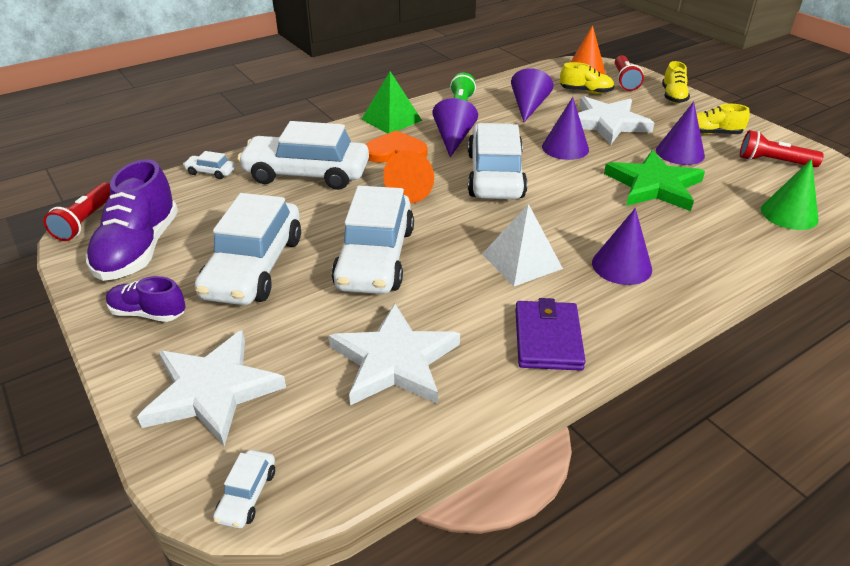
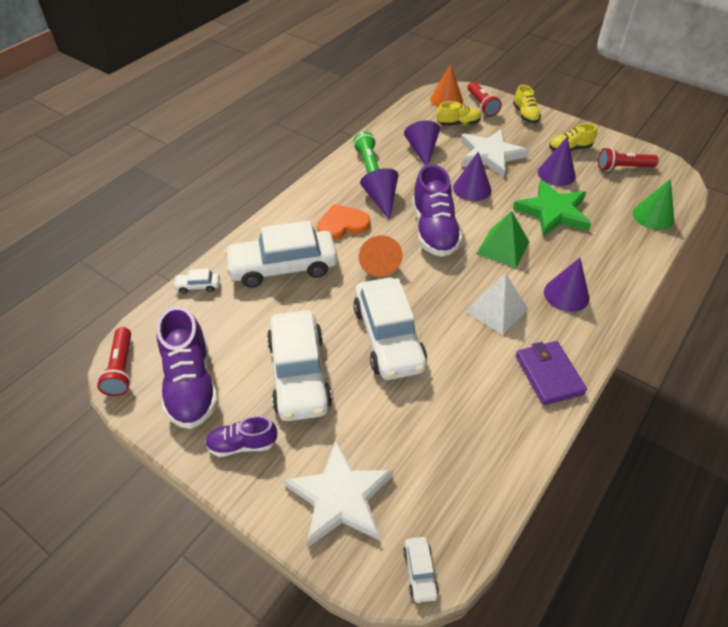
camera: 20 degrees left, 10 degrees up
(391, 120) = (319, 190): green pyramid -> green pyramid (502, 248)
(394, 360) = (455, 427): white star -> none
(495, 175) = (434, 230): white car -> purple shoe

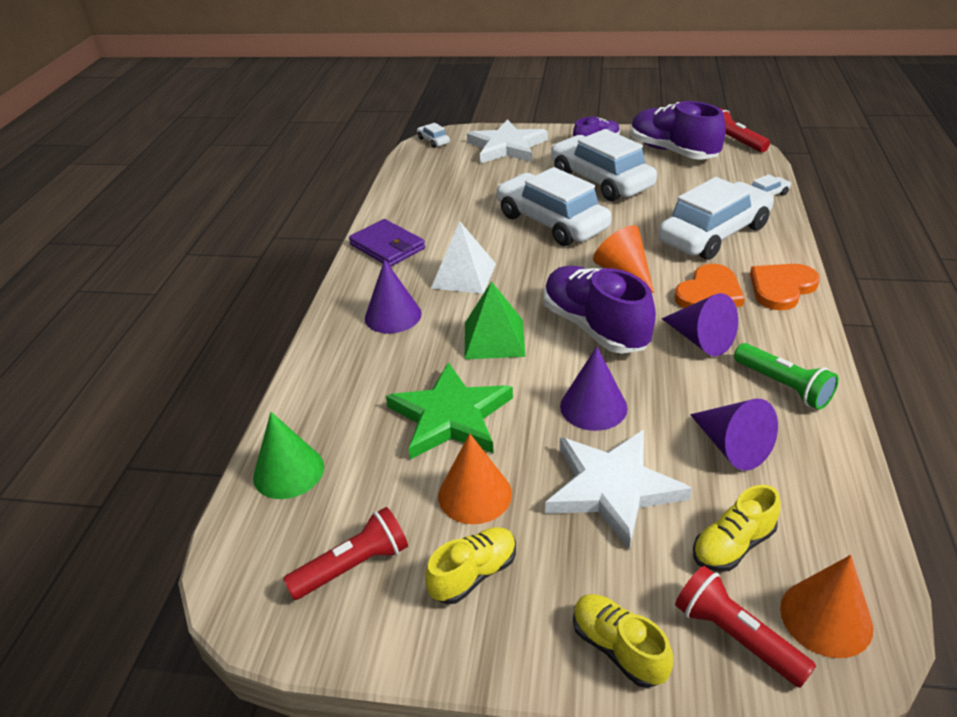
camera: 155 degrees right, 10 degrees down
(297, 210) = (781, 288): none -> orange heart
(556, 174) = (475, 494): purple cone -> orange cone

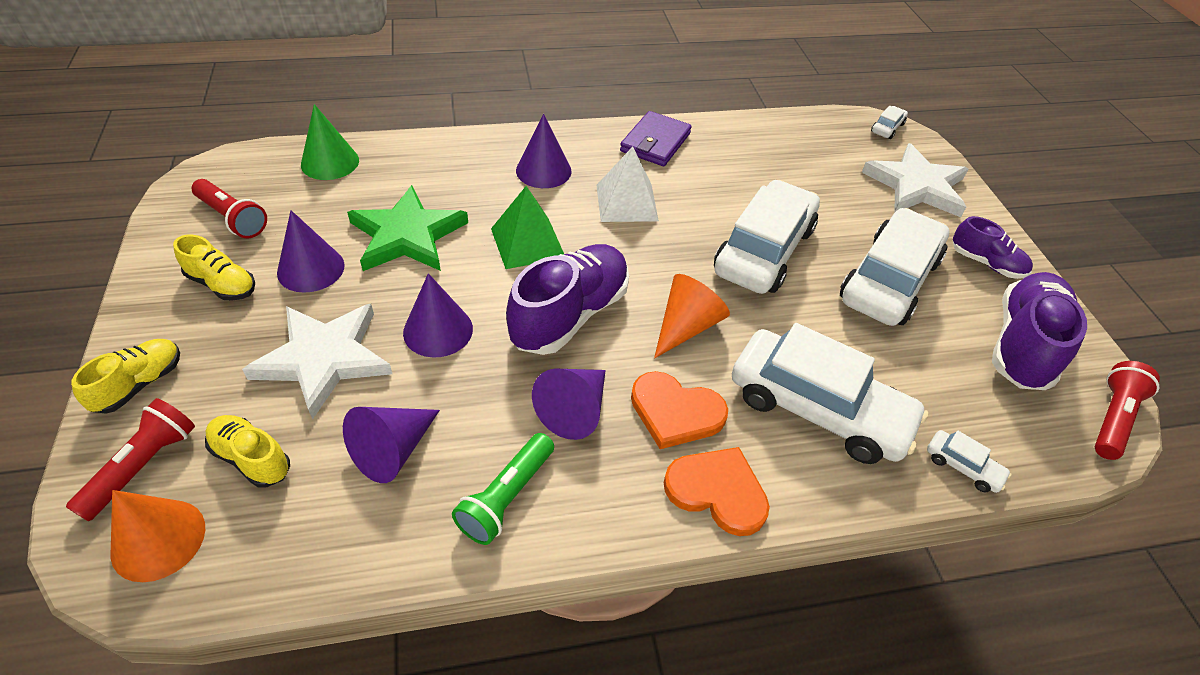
camera: 65 degrees right, 10 degrees up
(475, 494) = (311, 269): orange cone -> purple cone

